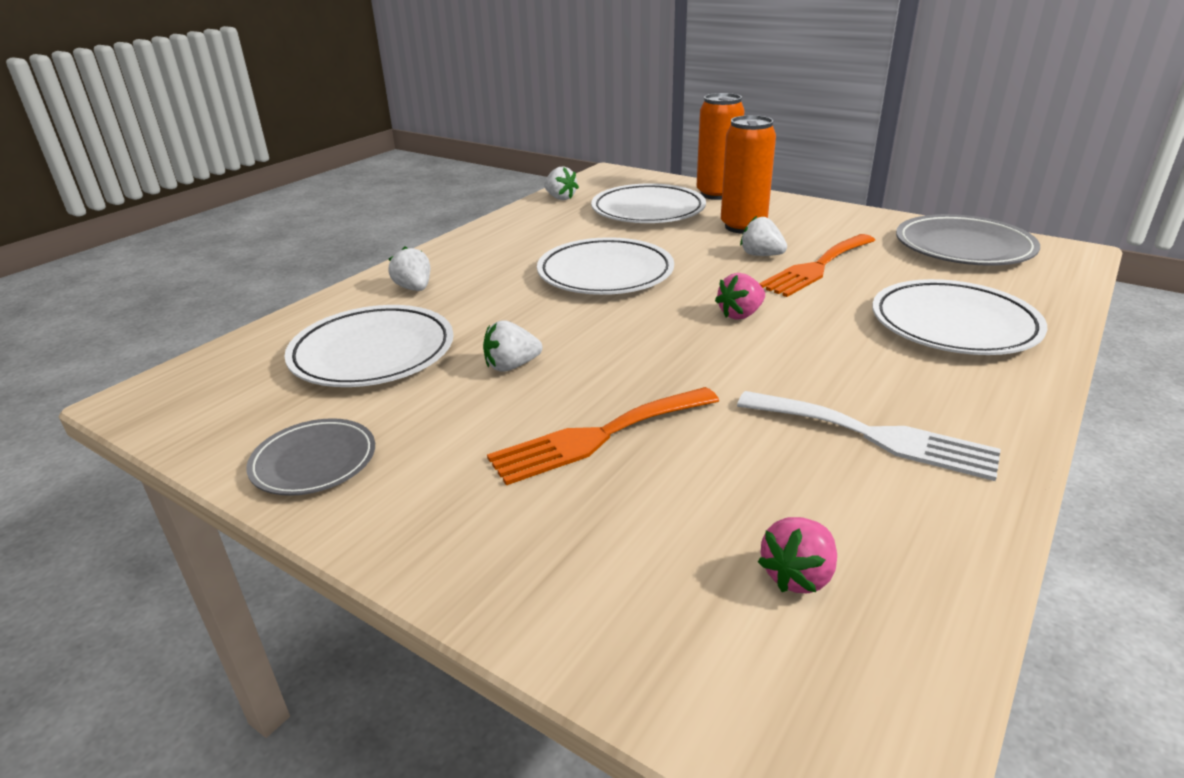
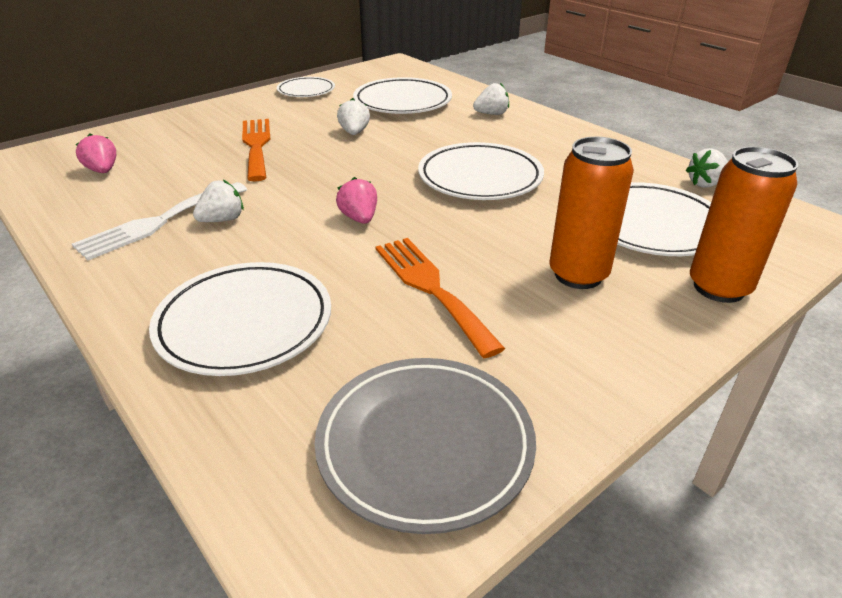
camera: 105 degrees right, 5 degrees up
(314, 462) = (306, 91): grey plate -> white plate
(761, 255) = (483, 263): white strawberry -> white strawberry (222, 220)

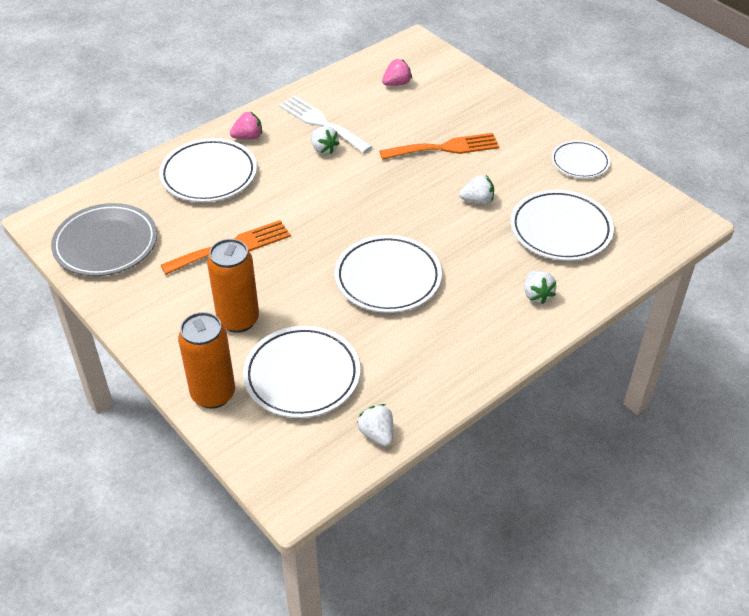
camera: 90 degrees right, 10 degrees up
(359, 218) = (322, 212): pink strawberry -> pink strawberry (248, 137)

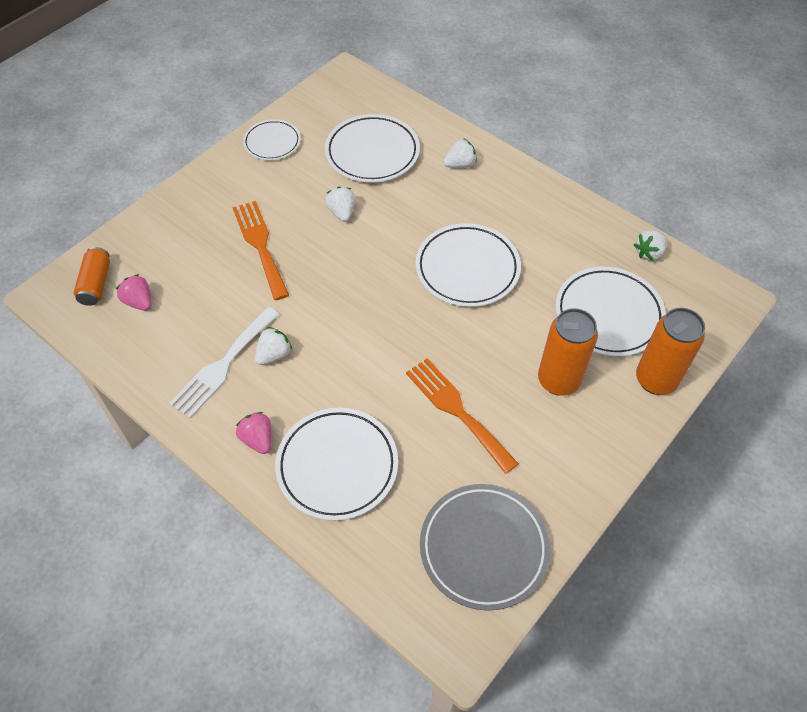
camera: 100 degrees left, 10 degrees up
(420, 63) = (96, 284): none -> orange can

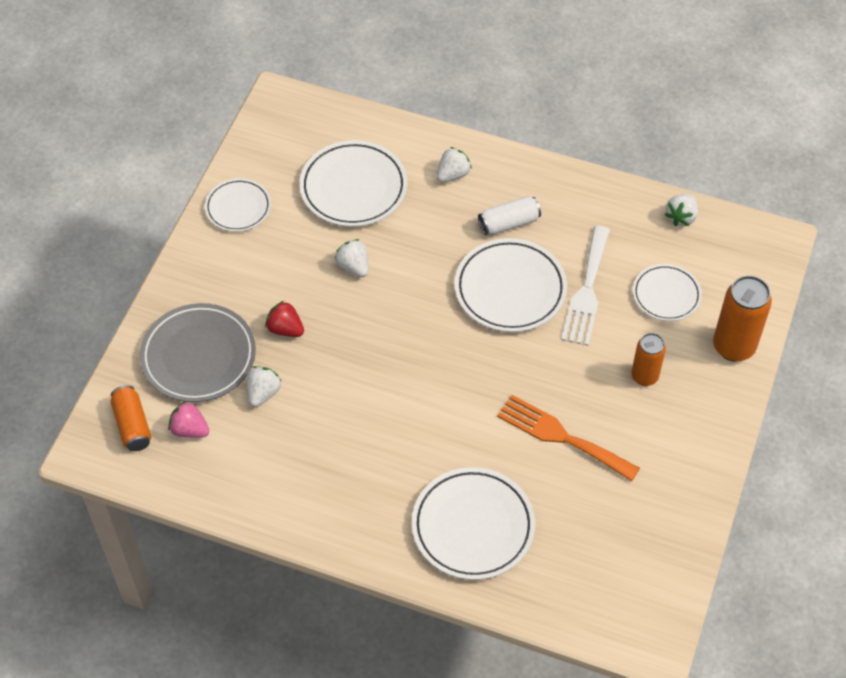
camera: 20 degrees left, 0 degrees up
(223, 365) = (312, 467): white fork -> white fork (586, 291)
(258, 439) = (384, 527): pink strawberry -> none
(260, 245) = (285, 329): orange fork -> red strawberry
(274, 355) = (358, 440): white strawberry -> white strawberry (263, 393)
(483, 548) = (639, 554): grey plate -> grey plate (198, 356)
(490, 215) = (509, 223): none -> white can
(558, 380) = (644, 376): orange can -> orange can, size x0.63
(608, 315) = (666, 295): white plate -> white plate, size x0.61

